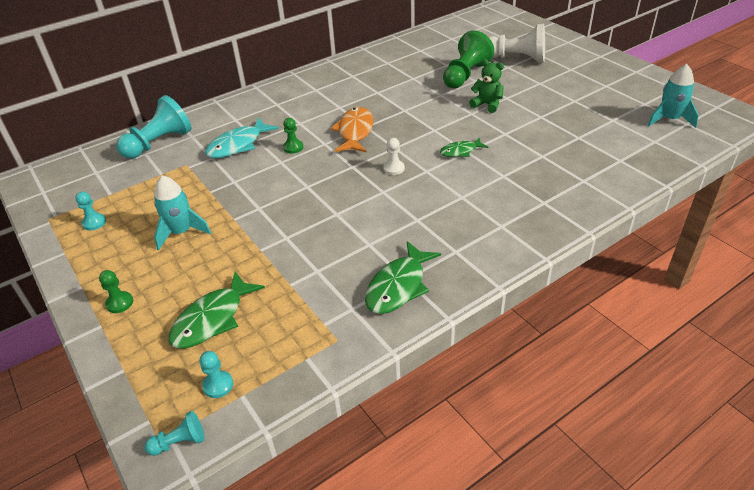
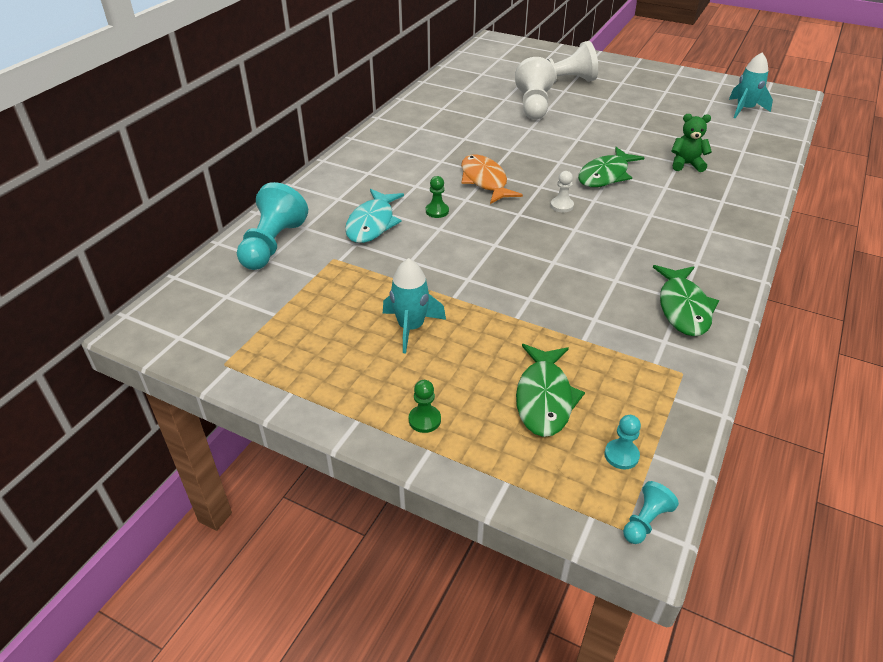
camera: 30 degrees left, 0 degrees up
(94, 223) = (291, 350): turquoise pawn -> none
(460, 151) = (605, 175): green fish -> green fish, size x1.68
(465, 75) = (533, 105): green pawn -> white pawn
(487, 105) = (583, 128): green teddy bear -> green teddy bear (686, 164)

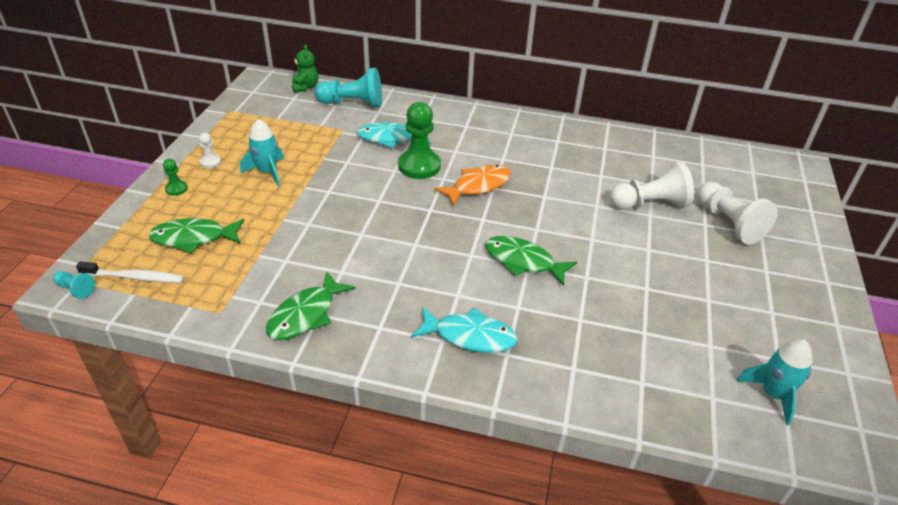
camera: 75 degrees right, 0 degrees up
(437, 211) = (419, 166): green pawn -> green pawn, size x2.13
(561, 206) = (452, 234): white pawn -> white pawn (210, 162)
(621, 455) = (135, 277): turquoise pawn -> white toothbrush
(683, 308) = (306, 315): green fish -> green fish turned 45 degrees counterclockwise
(686, 164) = (577, 326): green teddy bear -> green teddy bear (305, 87)
(703, 215) = (470, 336): none -> turquoise fish

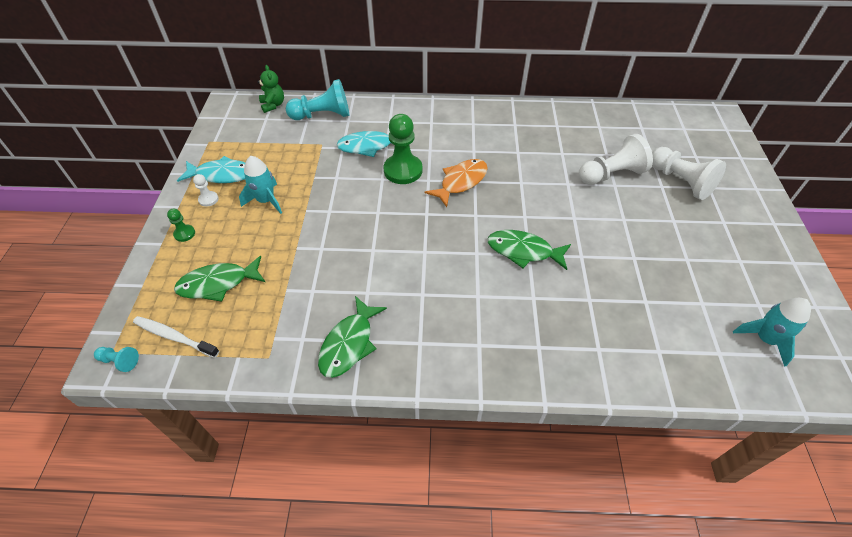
camera: 10 degrees left, 10 degrees up
(135, 277) = (174, 337): white toothbrush -> white toothbrush turned 150 degrees counterclockwise
(470, 336) = (501, 335): turquoise fish -> turquoise fish (222, 175)

